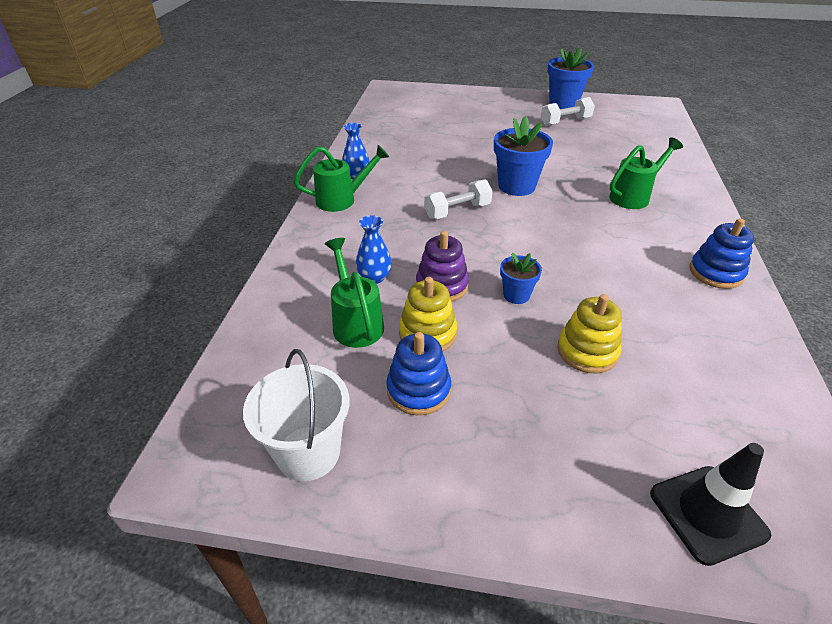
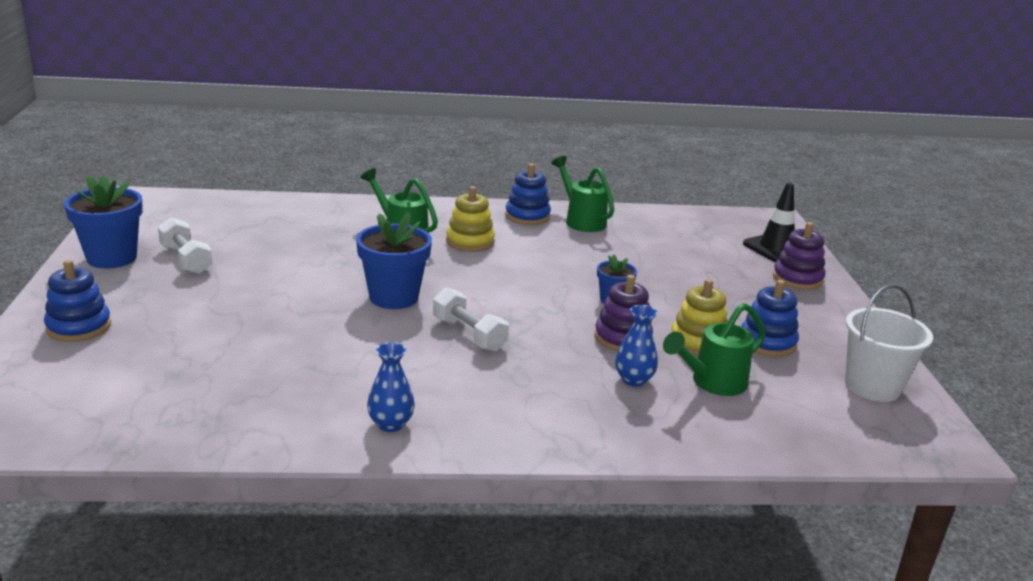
camera: 105 degrees left, 15 degrees down
(342, 200) = (469, 428): green watering can -> green watering can (581, 220)
(478, 101) = (79, 327): none -> blue stacking toy
(587, 351) = (666, 273): yellow stacking toy -> yellow stacking toy (470, 242)
(593, 496) = (797, 278): none -> purple stacking toy

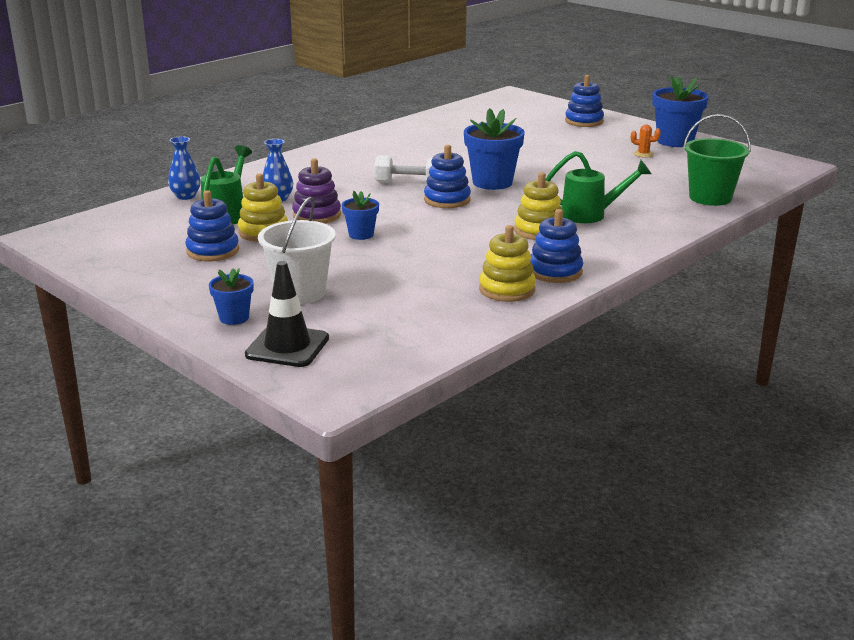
camera: 140 degrees right, 0 degrees up
(186, 260) = (643, 154): white dumbbell -> orange cactus
(283, 207) = (710, 198): none -> green bucket
(390, 424) = (368, 145): blue vase -> blue vase (186, 196)
(475, 299) = (447, 200): none -> blue stacking toy
(581, 220) = (507, 289): green watering can -> yellow stacking toy
(797, 278) = (234, 318): purple stacking toy -> blue flower pot
(872, 386) = (112, 252): white bucket -> white bucket (300, 293)

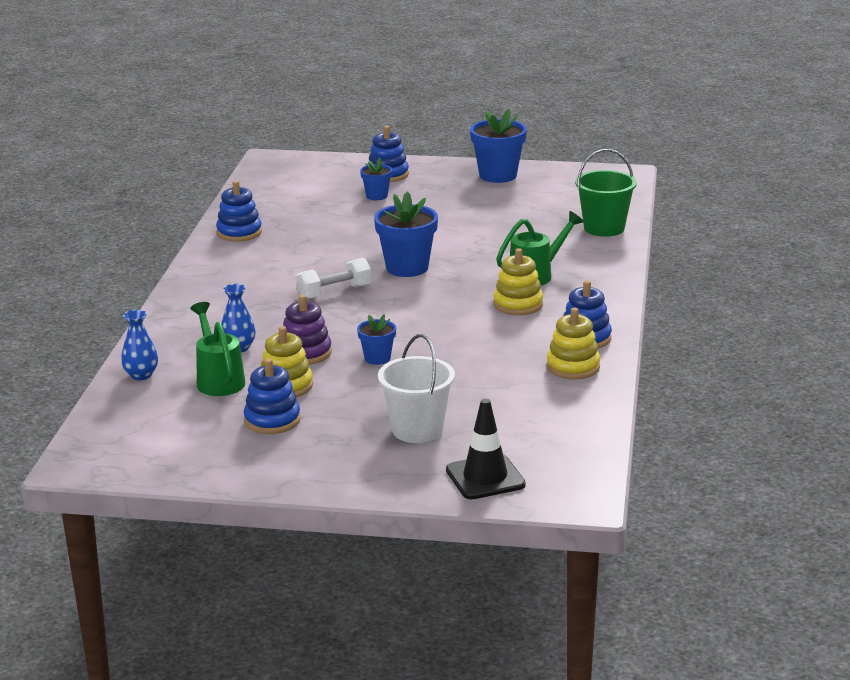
camera: 35 degrees left, 0 degrees up
(234, 318) = (401, 471): blue flower pot -> blue flower pot (377, 196)
(447, 200) = (396, 299): blue stacking toy -> blue stacking toy (239, 232)
(643, 154) = (491, 198): orange cactus -> none

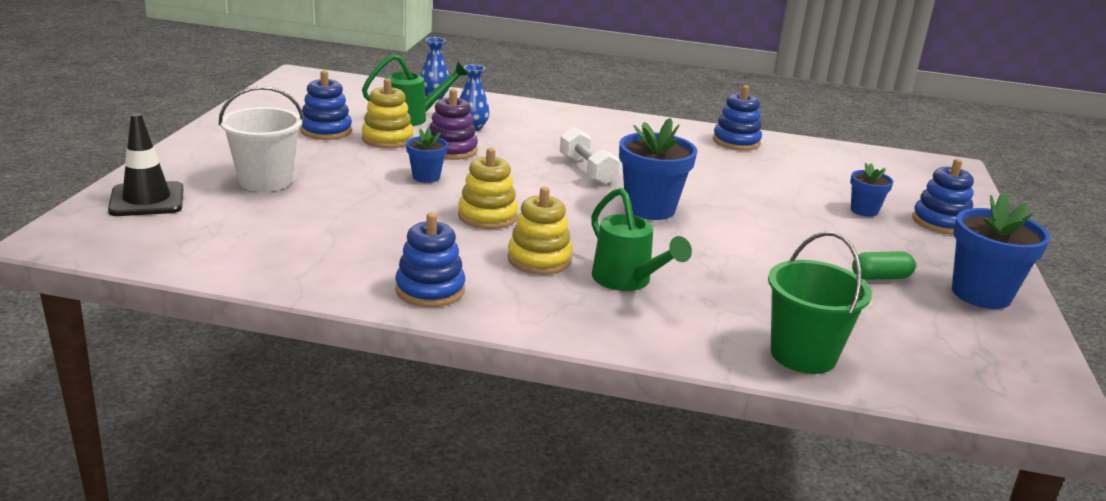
camera: 90 degrees right, 0 degrees up
(488, 200) = (880, 277): none -> green capsule
(573, 367) = (355, 272): yellow stacking toy -> yellow stacking toy (487, 216)

